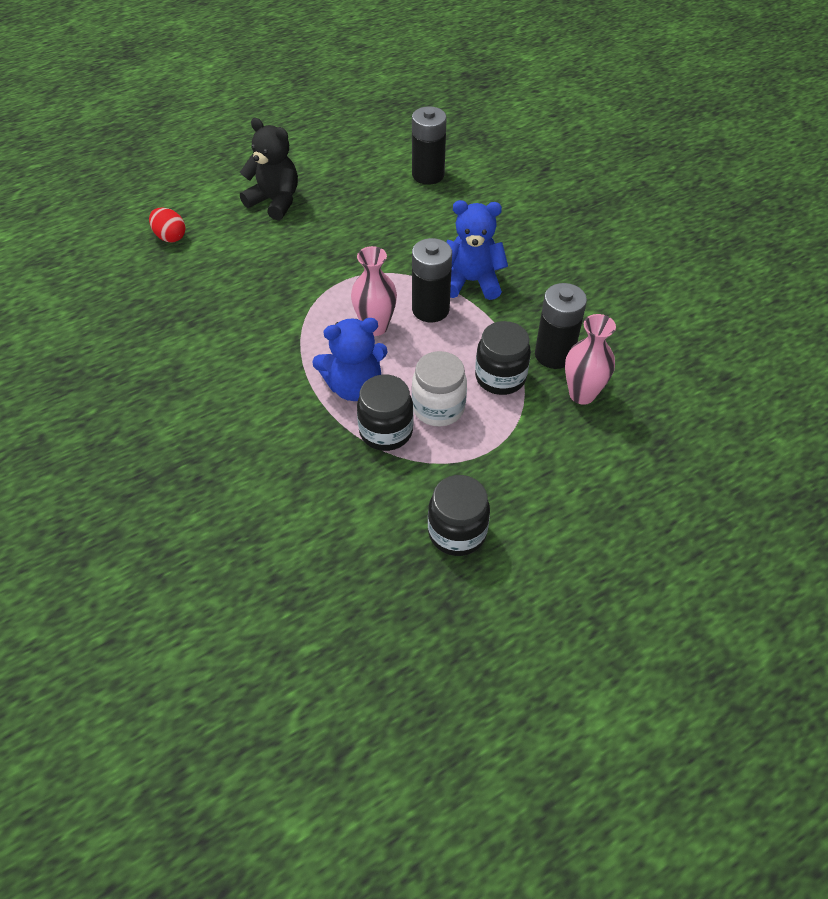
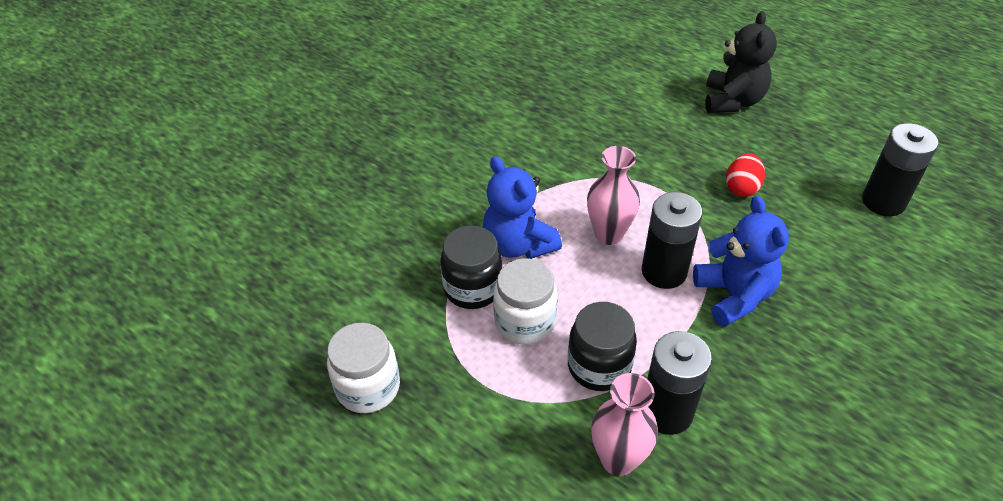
camera: 70 degrees right, 5 degrees down
(170, 237) = (630, 55): red egg -> red egg (741, 188)
(457, 532) = (368, 387): black jar -> white jar

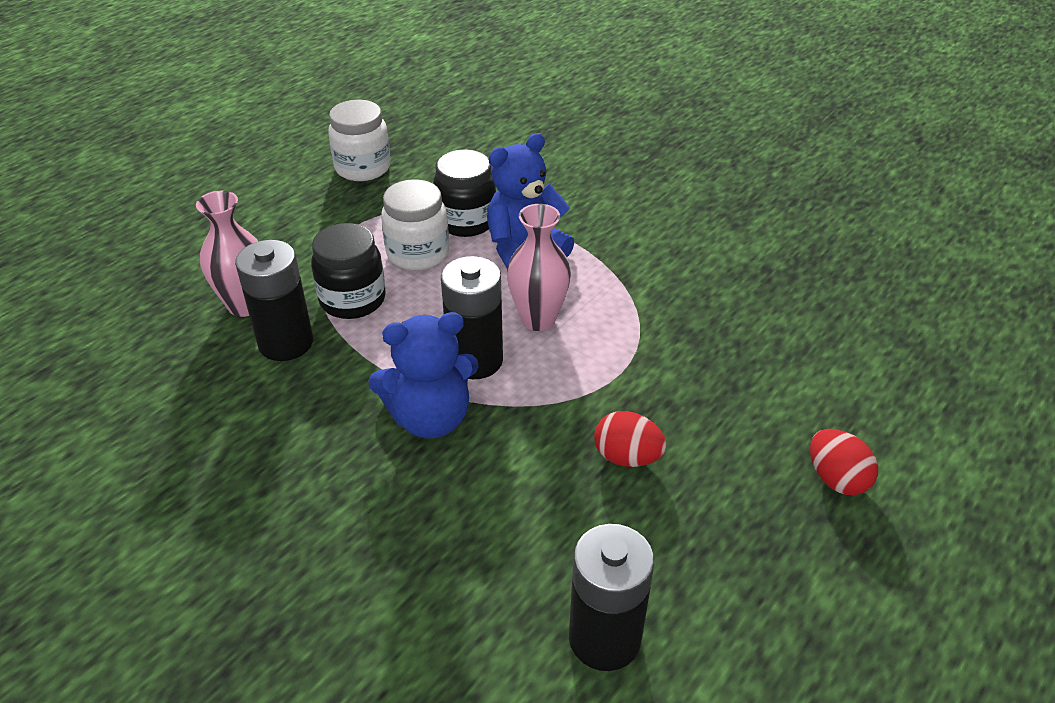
camera: 90 degrees right, 5 degrees down
(732, 101) = (836, 479): black teddy bear -> red egg

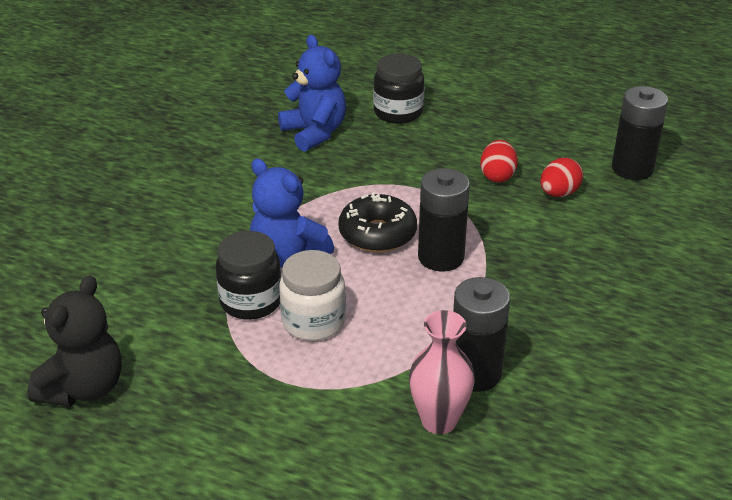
camera: 105 degrees left, 5 degrees down
(352, 300) = (398, 347): black jar -> black jar (398, 112)
(363, 168) = (165, 406): white jar -> none
(406, 135) = (84, 388): none -> black teddy bear
(430, 418) = (513, 266): blue teddy bear -> blue teddy bear (314, 133)
(538, 319) = (377, 234): pink vase -> black donut
(836, 479) = (469, 103): red egg -> red egg (559, 193)

